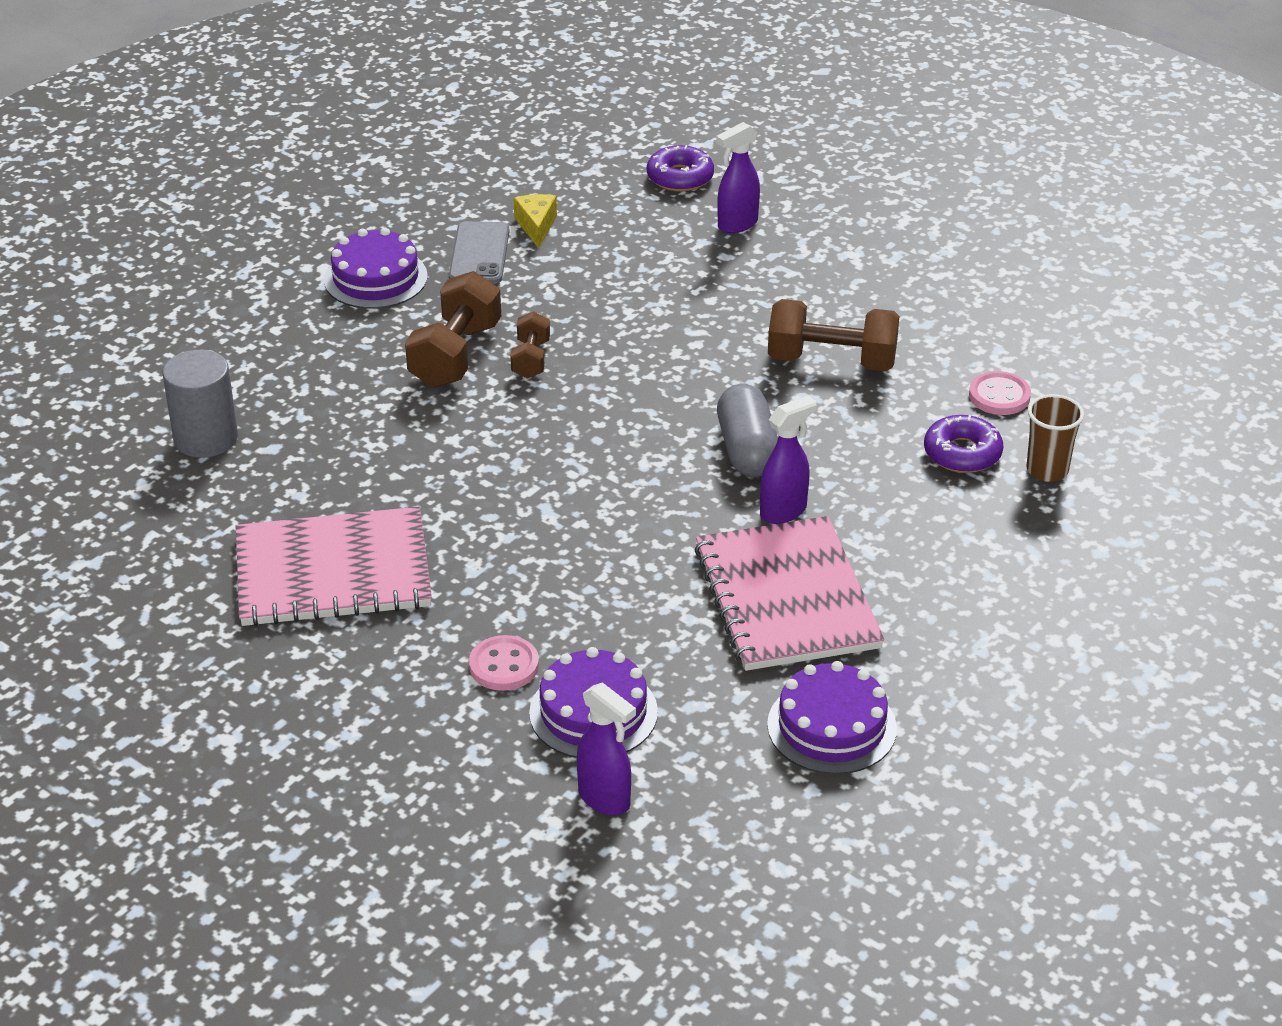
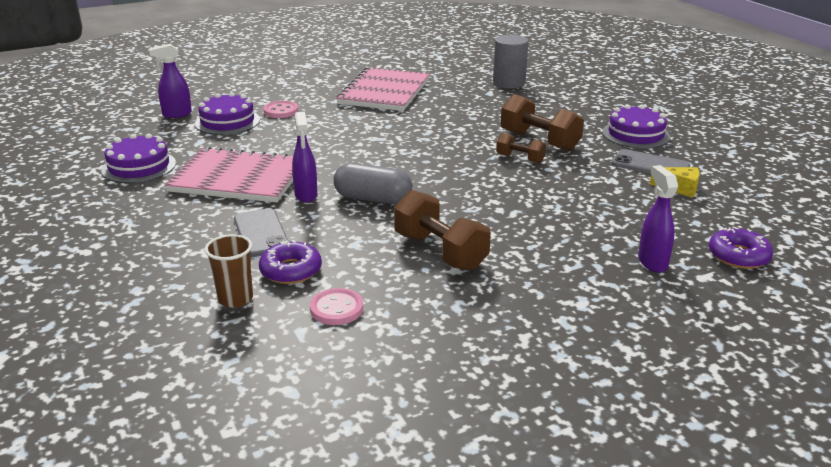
camera: 115 degrees right, 10 degrees down
(831, 361) = (440, 252): brown dumbbell -> brown dumbbell turned 75 degrees counterclockwise
(908, 510) = (261, 233): none -> grey phone

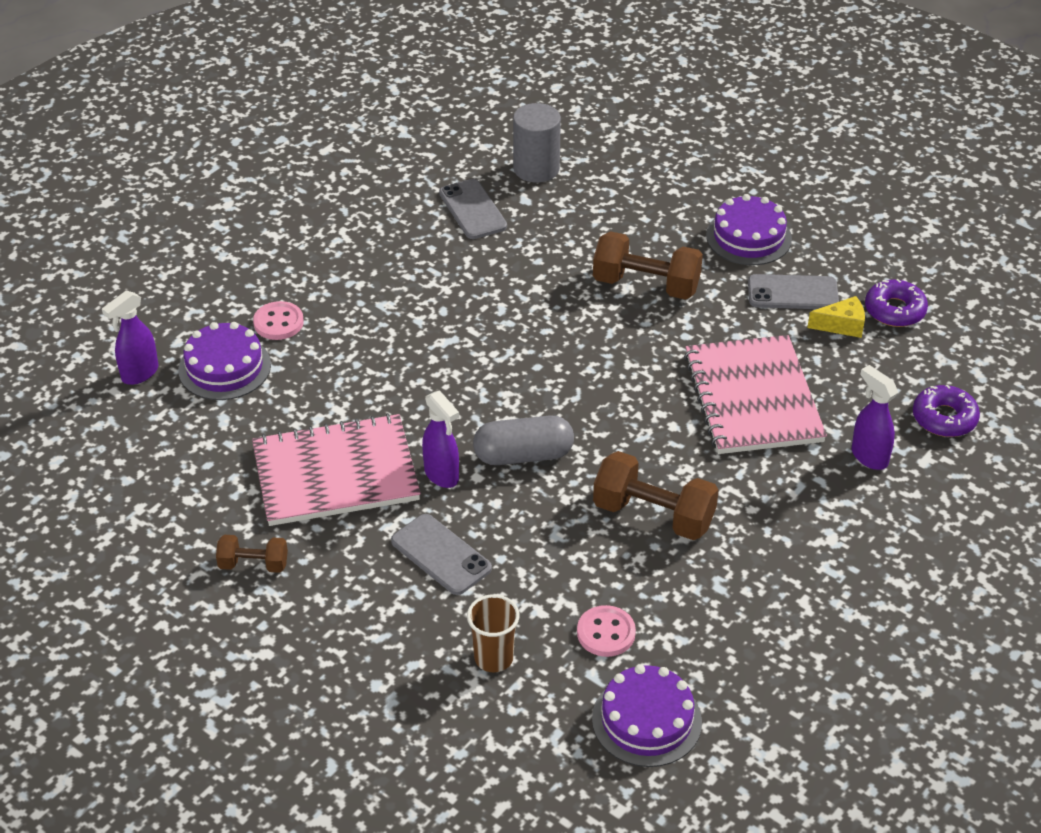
camera: 25 degrees left, 15 degrees up
(139, 166) = (189, 493): purple cake -> purple cake (646, 720)
(291, 270) = (518, 598): purple donut -> purple donut (894, 310)
(384, 92) = (385, 237): pink notebook -> pink notebook (752, 398)
(451, 91) = (472, 210): none -> grey phone
(520, 158) = (643, 327): brown dumbbell -> brown dumbbell (253, 564)

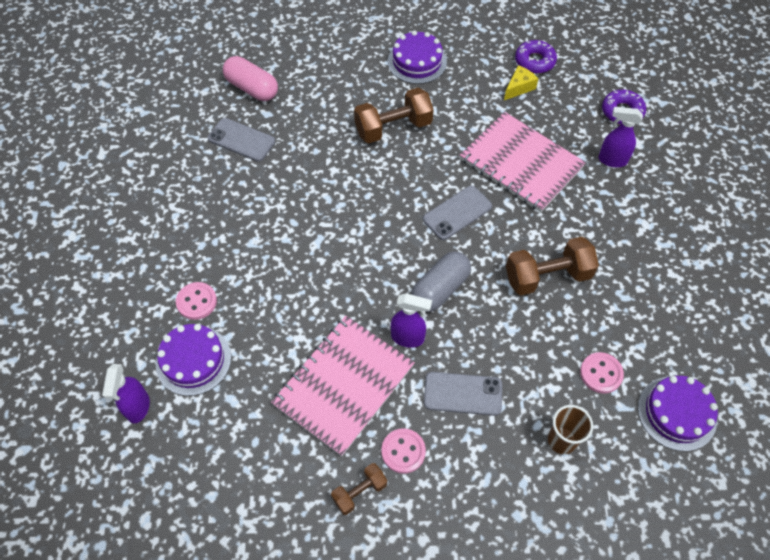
camera: 40 degrees left, 15 degrees up
(329, 561) = (403, 451): none -> pink button
(536, 168) = (252, 88): grey cylinder -> pink capsule
(792, 293) = (474, 83): grey phone -> grey phone (457, 213)

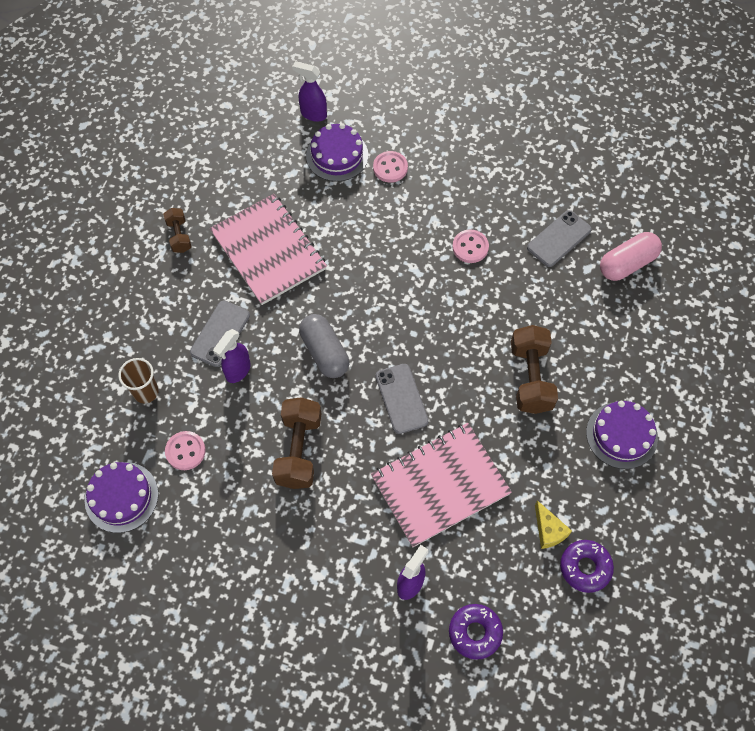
camera: 110 degrees right, 5 degrees up
(403, 451) = (195, 274): pink button -> pink button (470, 247)
(408, 338) = (288, 310): purple spray bottle -> purple spray bottle (237, 371)

